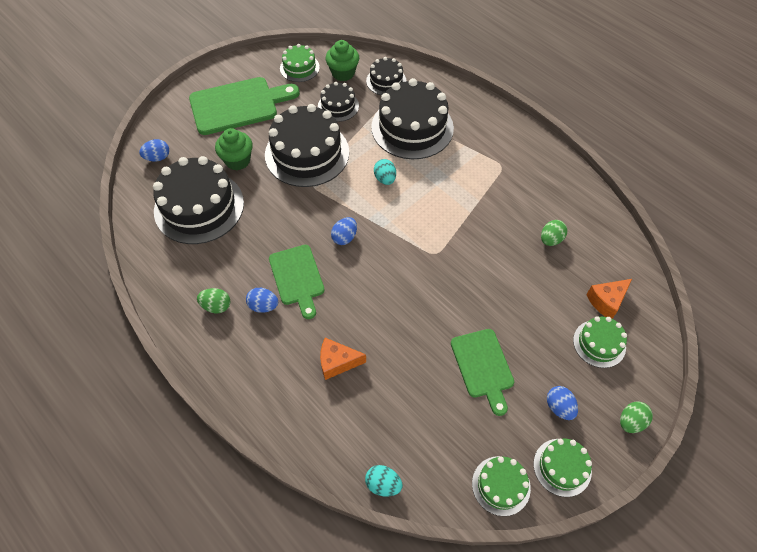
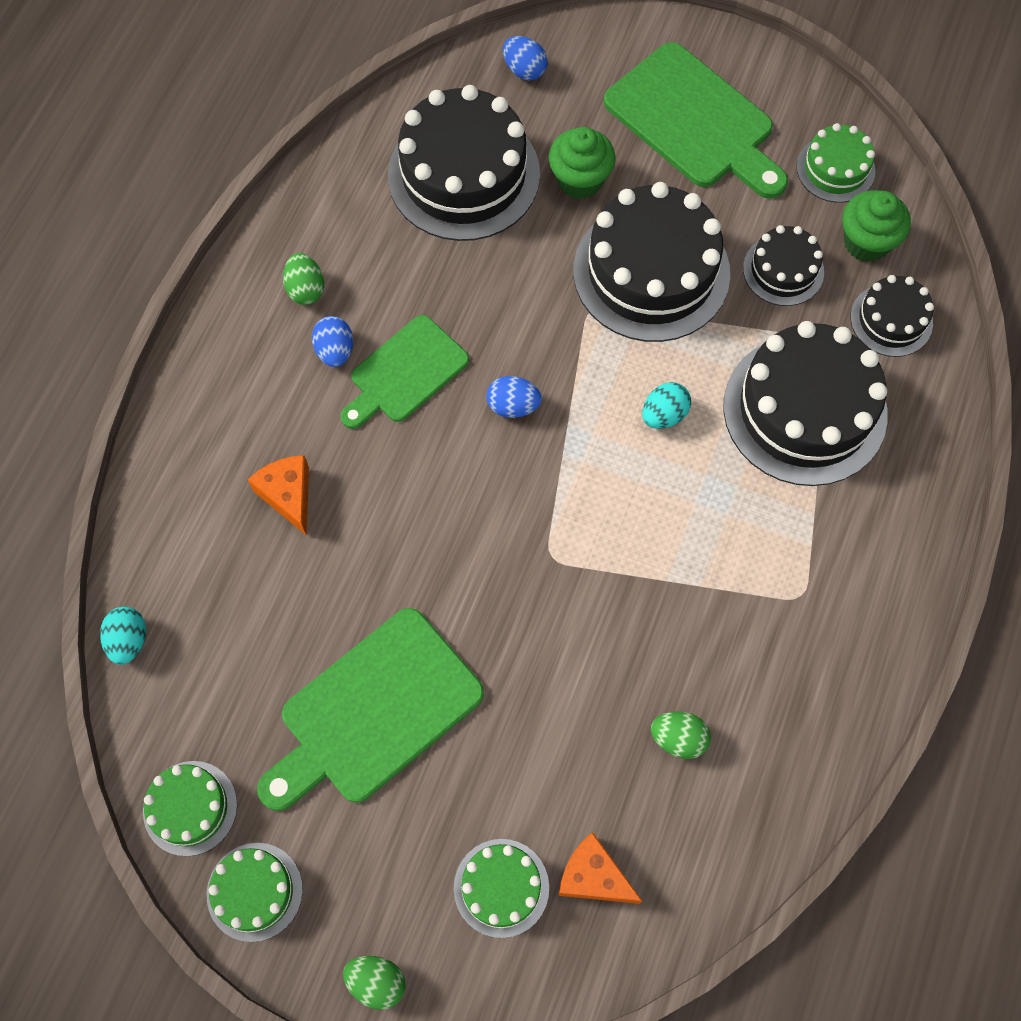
camera: 65 degrees right, 10 degrees up
(483, 367) = (374, 711): green cutting board -> green cutting board, size x1.55
(559, 407) = (354, 856): blue egg -> none

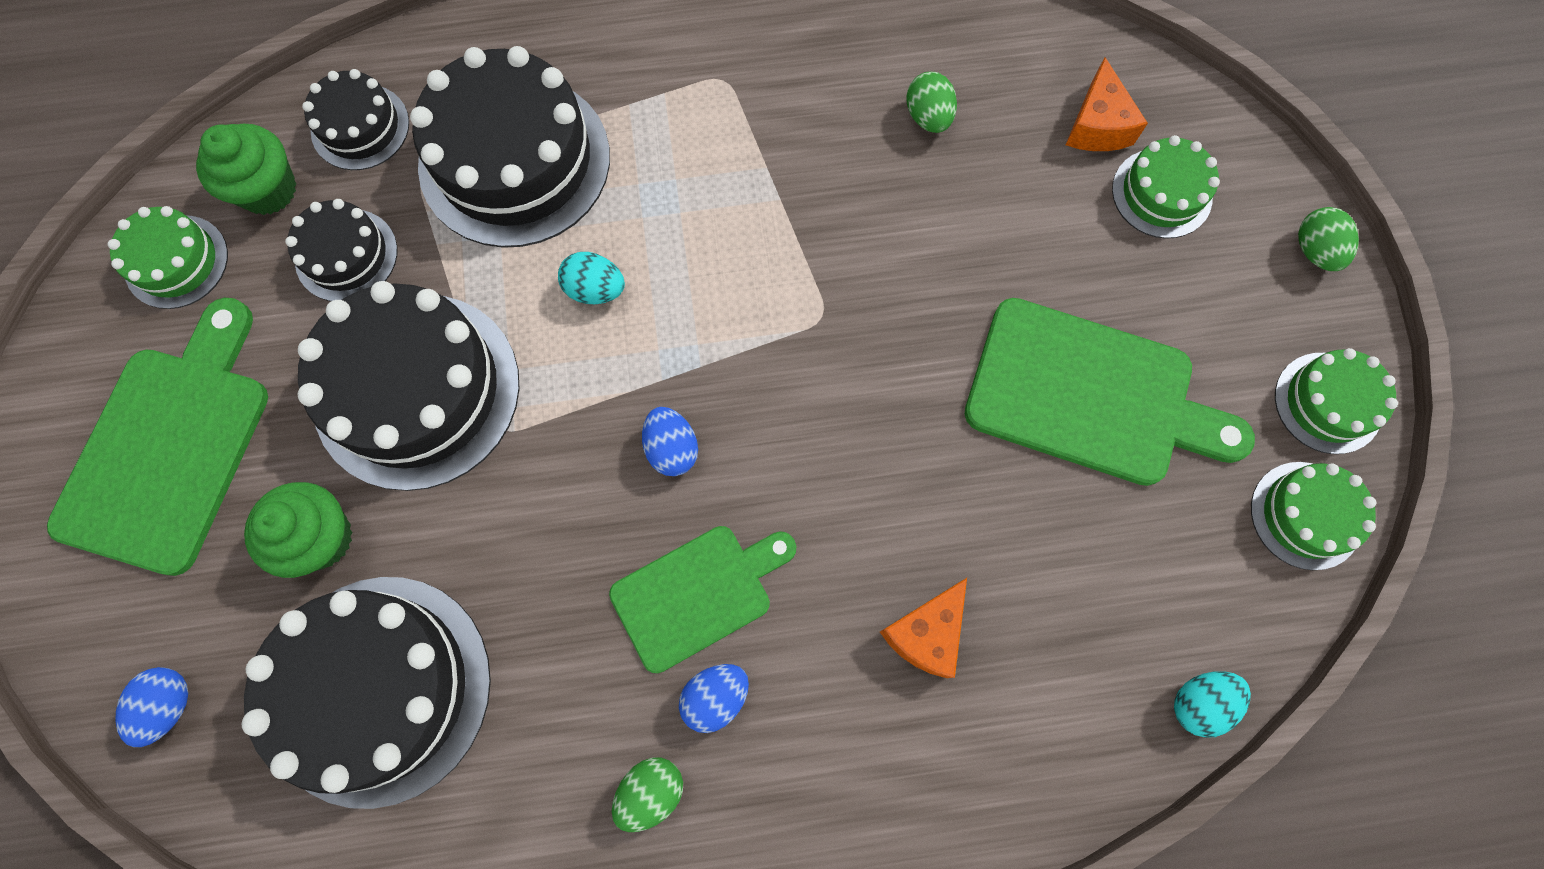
camera: 120 degrees left, 5 degrees up
(405, 373) = (698, 594): green cutting board -> green cutting board turned 45 degrees counterclockwise

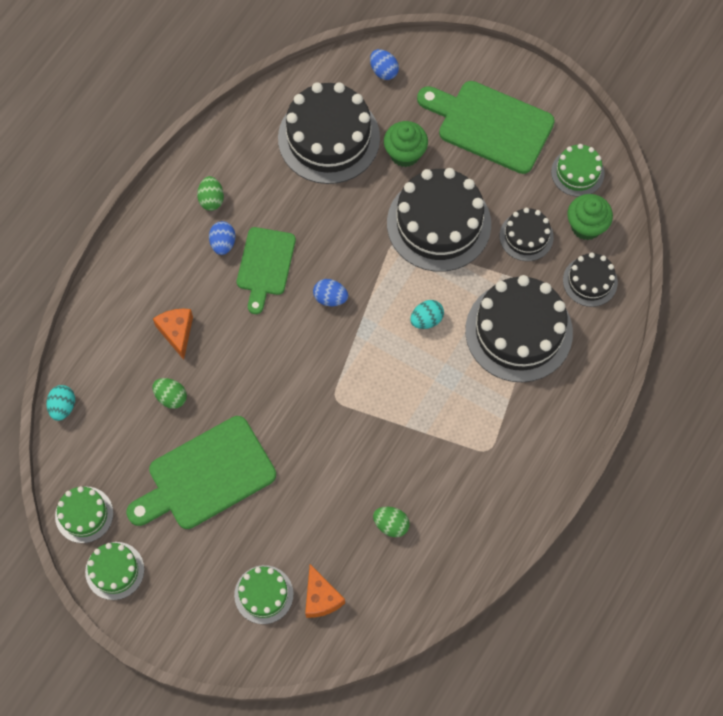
camera: 130 degrees right, 5 degrees down
(170, 447) = (490, 125): green cutting board -> green cutting board turned 150 degrees clockwise
(1097, 125) = (321, 598): orange cheese -> orange cheese turned 150 degrees counterclockwise
(1314, 250) = (178, 635): green egg -> green egg (171, 397)

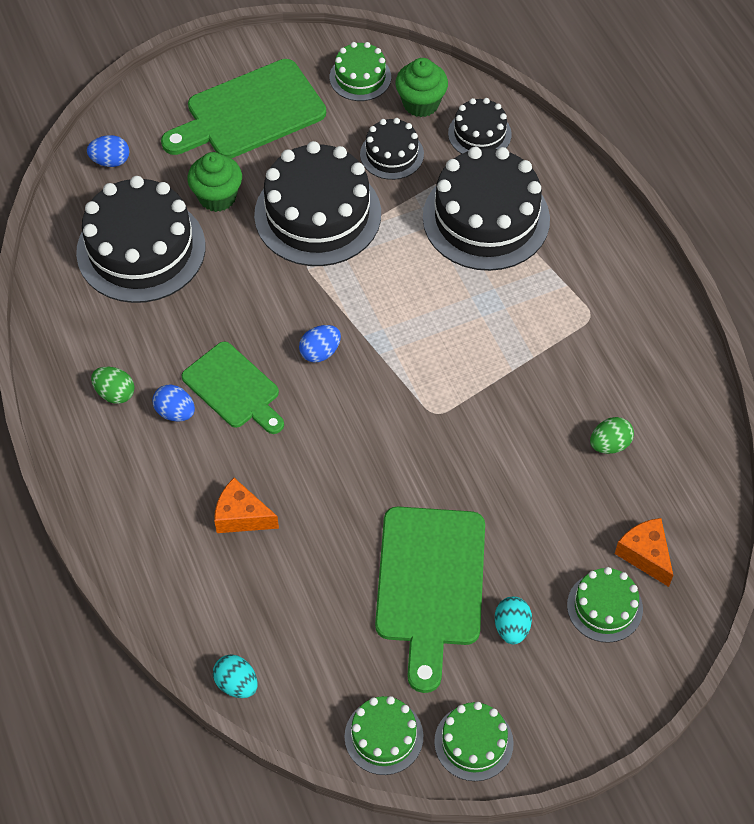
camera: 55 degrees left, 10 degrees down
(171, 397) = (312, 566): green egg -> none
(321, 598) = (645, 555): orange cheese -> orange cheese turned 135 degrees counterclockwise
(426, 320) = (412, 285): turquoise egg -> turquoise egg (511, 627)

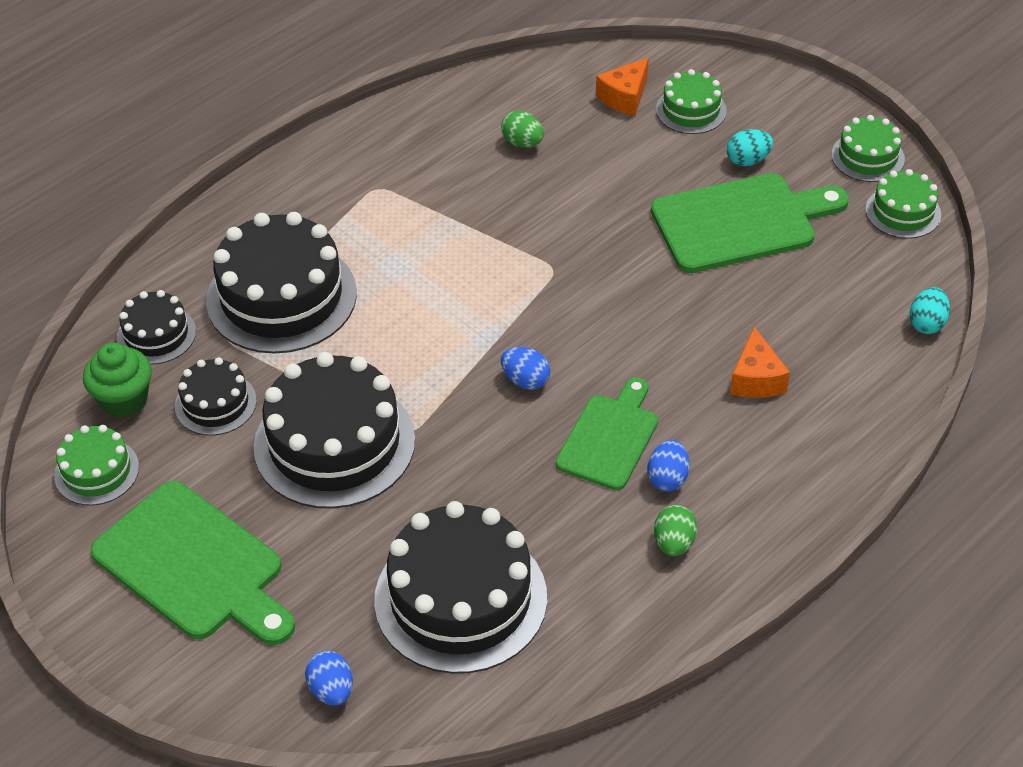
camera: 110 degrees left, 10 degrees down
(217, 197) = (347, 550): green cupcake -> none

